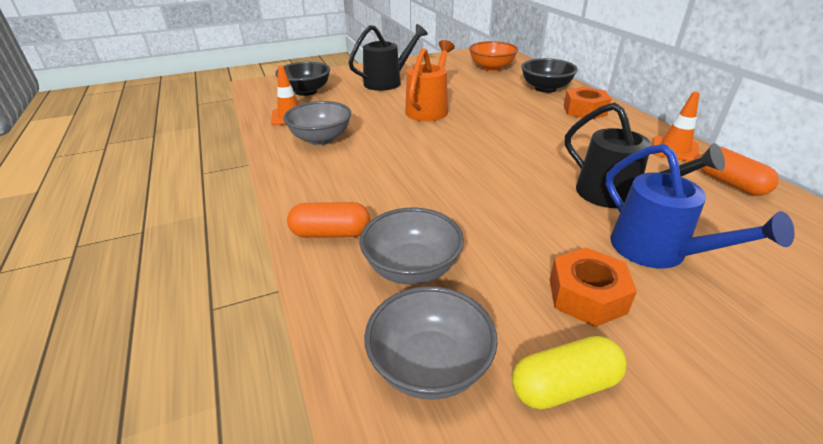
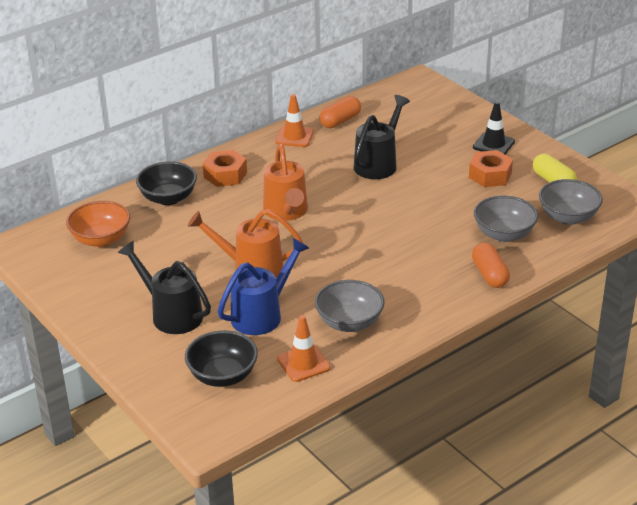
camera: 105 degrees left, 0 degrees up
(511, 130) = (286, 212): none -> orange watering can
(658, 252) = (437, 152): blue watering can -> blue watering can (262, 314)
(706, 330) = (493, 144): none -> black traffic cone

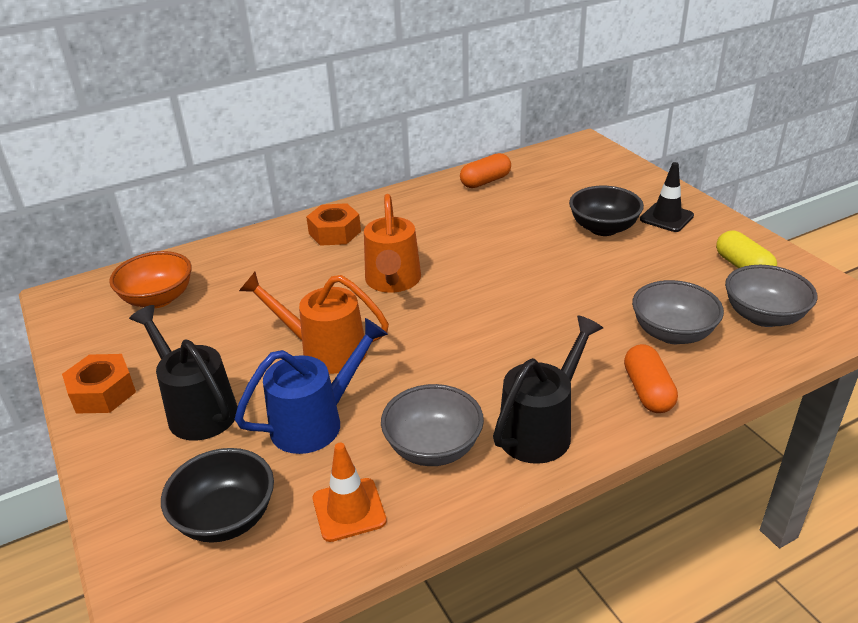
camera: 10 degrees right, 0 degrees up
(168, 198) = (258, 255): black bowl -> black bowl (603, 228)
(294, 137) = (428, 195): orange traffic cone -> none
(378, 163) = (520, 231): black watering can -> black watering can (541, 428)
(490, 175) = (659, 254): orange nut -> orange nut (103, 392)

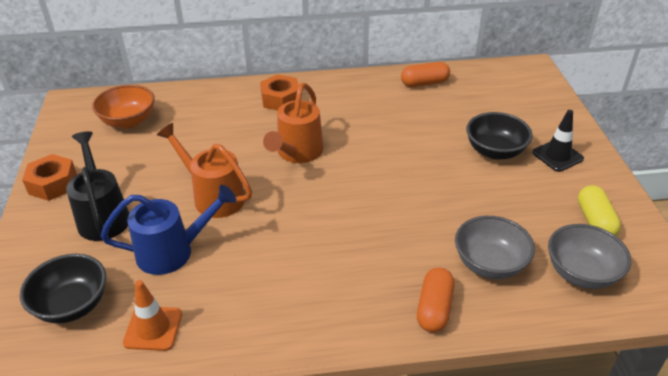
camera: 20 degrees right, 5 degrees up
(433, 447) = (240, 300): grey bowl -> none
(541, 428) = (329, 312): black watering can -> none

